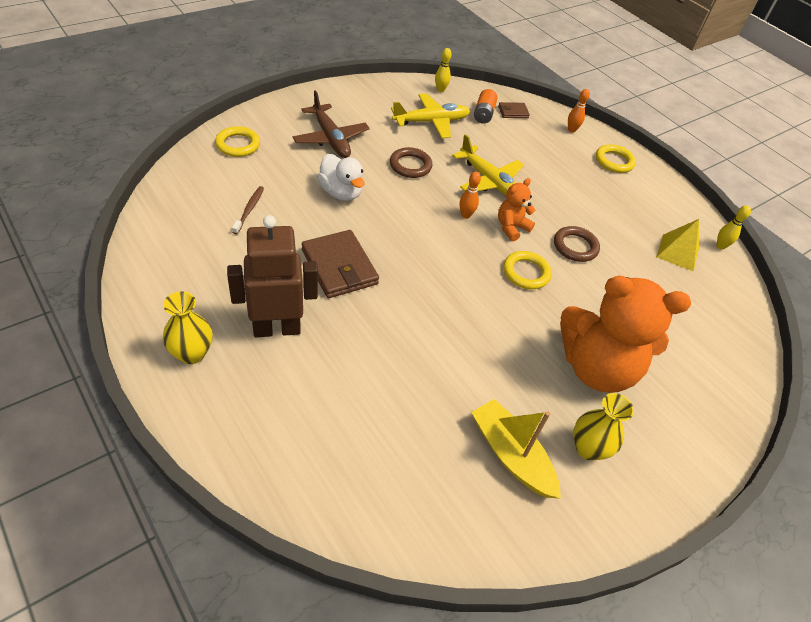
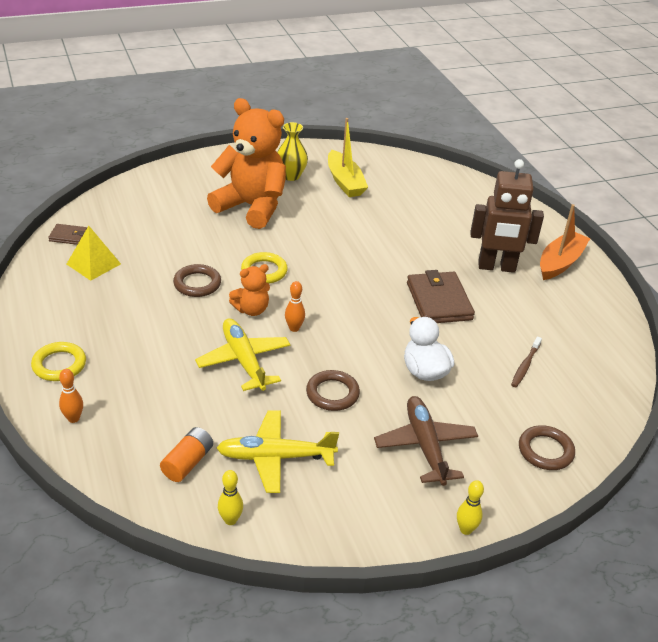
camera: 160 degrees left, 10 degrees down
(192, 353) = (560, 262): yellow vase -> orange boat
(238, 145) = (545, 451): yellow ring -> brown ring
(513, 112) = (138, 461): brown wallet -> brown wallet (68, 236)
(720, 246) = (40, 262): yellow bowling pin -> yellow bowling pin (466, 529)

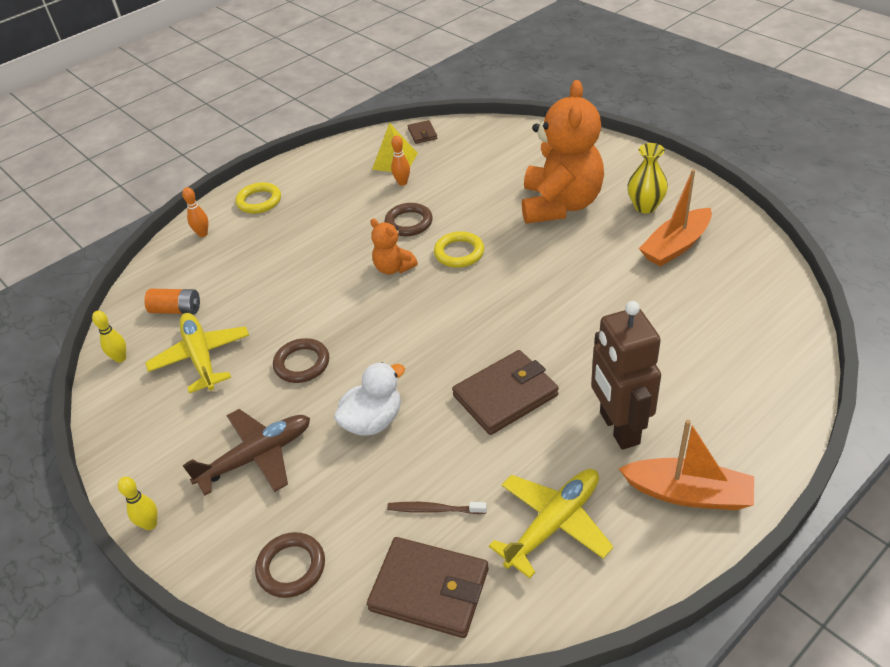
camera: 75 degrees right, 5 degrees up
(244, 361) = (317, 292): yellow plane -> yellow plane (553, 524)
(294, 328) = (383, 304): orange bowling pin -> orange bowling pin (402, 182)
(345, 182) = (676, 246): yellow boat -> orange boat
(589, 388) = (429, 589): none -> brown wallet

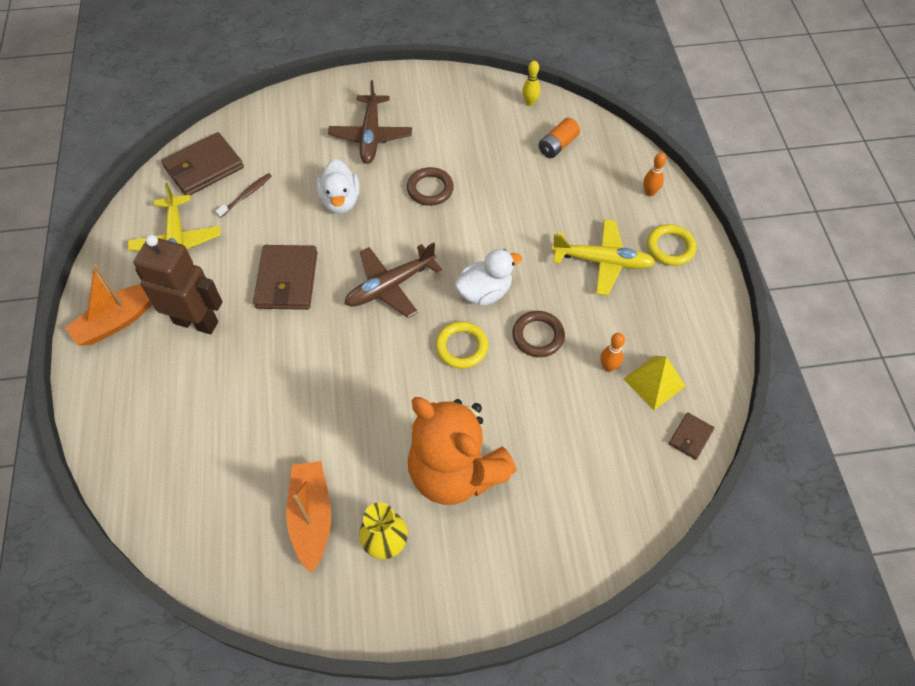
camera: 120 degrees right, 15 degrees up
(150, 524) = (369, 77): yellow bowling pin -> none
(201, 357) = (490, 141): yellow plane -> yellow plane (602, 262)
(291, 567) = (279, 121): brown ring -> none
(393, 268) = (484, 292): orange teddy bear -> white duck
(422, 134) = (690, 437): brown wallet -> brown wallet turned 75 degrees counterclockwise
(441, 323) = (390, 286): none -> brown plane

